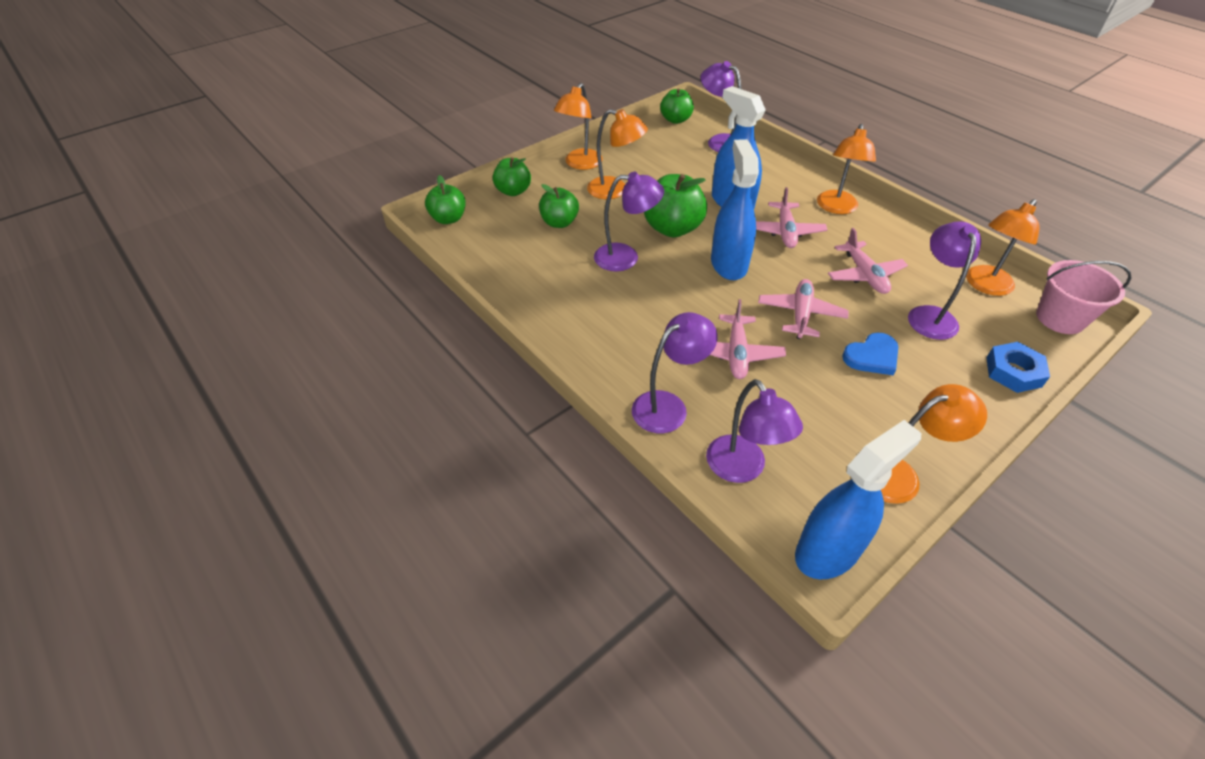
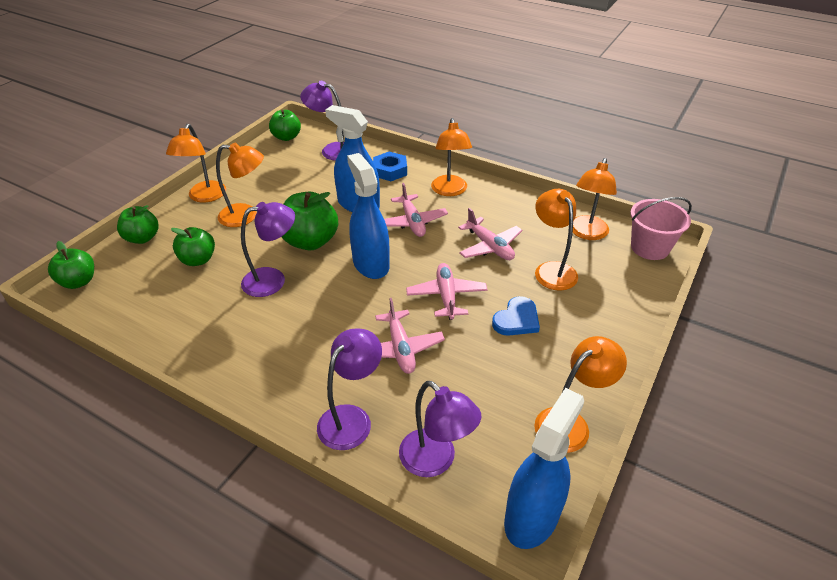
camera: 20 degrees left, 5 degrees down
(929, 315) = (552, 270): purple lamp -> orange lamp
(1013, 372) = (630, 303): blue nut -> blue nut (390, 170)

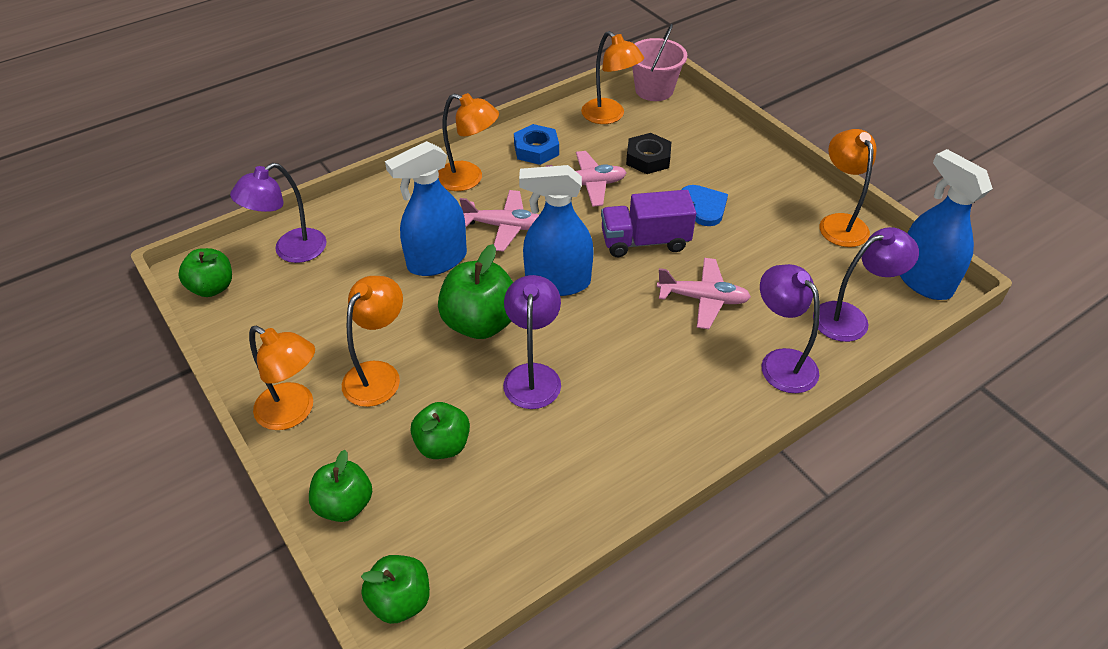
camera: 65 degrees left, 5 degrees up
(390, 170) = (386, 212): blue nut -> blue nut (536, 149)
(446, 296) = (645, 241): pink plane -> purple truck
(552, 270) = (648, 158): orange lamp -> black nut

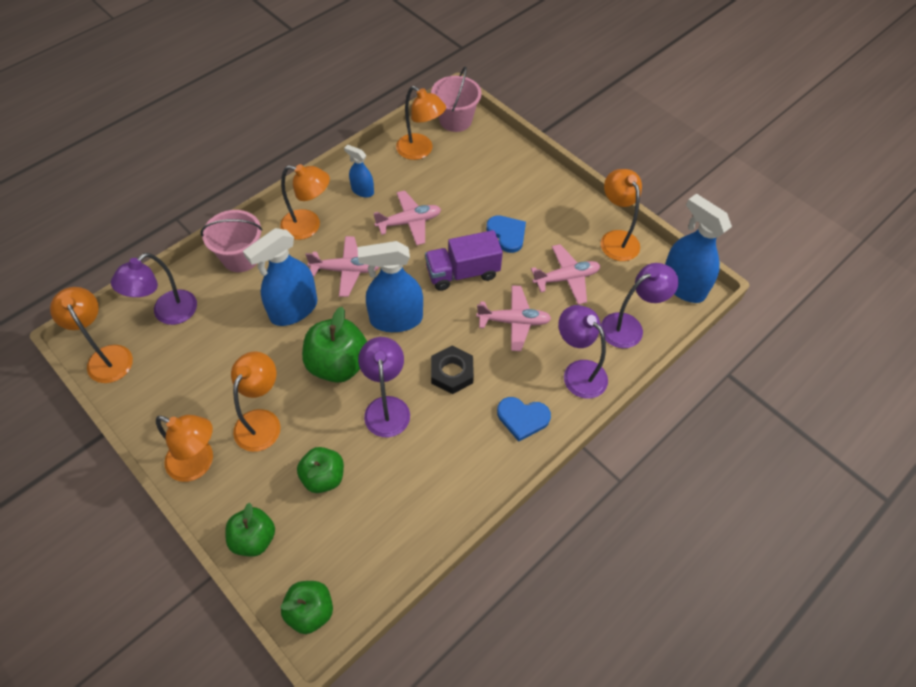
camera: 10 degrees left, 10 degrees up
(212, 287) = (107, 356): green apple -> orange lamp
(385, 203) = (241, 257): none -> pink bucket
(536, 149) = (362, 191): blue nut -> blue spray bottle
(648, 158) = (457, 191): black nut -> black nut (452, 373)
(704, 406) = (522, 418): none -> blue heart
(773, 259) = (566, 278): none -> pink plane

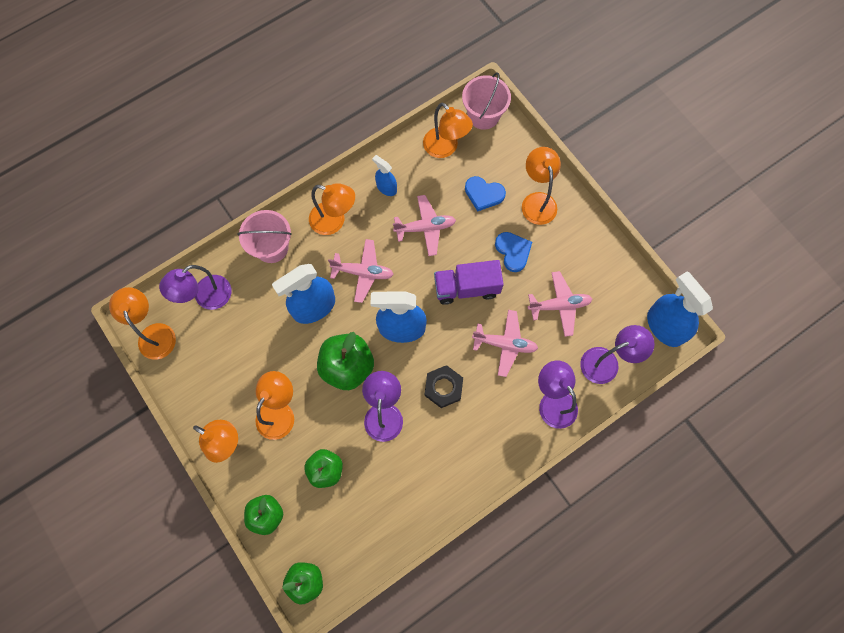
camera: 10 degrees right, 15 degrees up
(522, 418) = (497, 439): blue heart -> blue heart (483, 194)
(616, 239) = (613, 269): orange lamp -> orange lamp (537, 201)

